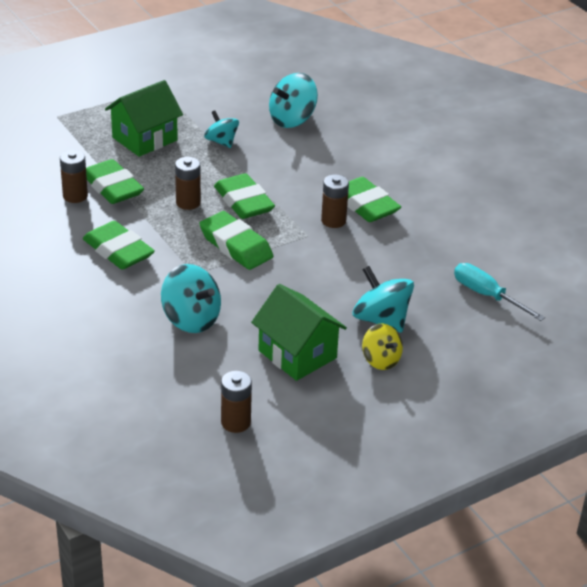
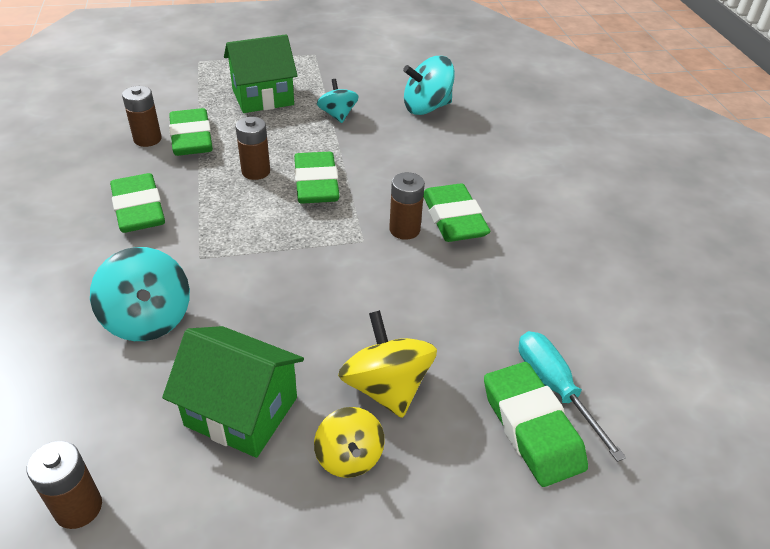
camera: 20 degrees right, 5 degrees up
(236, 246) = (271, 234): green eraser -> green eraser (531, 428)
(297, 354) = (241, 411): green house -> green house turned 45 degrees counterclockwise
(381, 320) = (386, 387): turquoise spinning top -> yellow spinning top

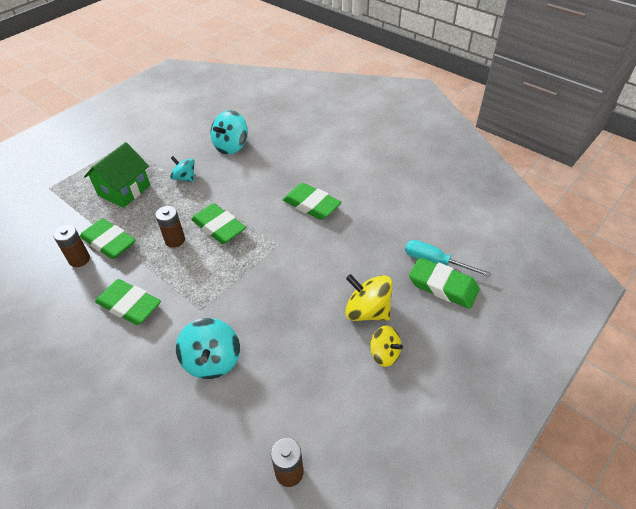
camera: 35 degrees left, 5 degrees up
(148, 319) = (212, 361): turquoise spinning top -> turquoise spinning top turned 60 degrees clockwise
(241, 411) = (314, 370): green house -> none
(404, 229) = (293, 225): brown battery -> none

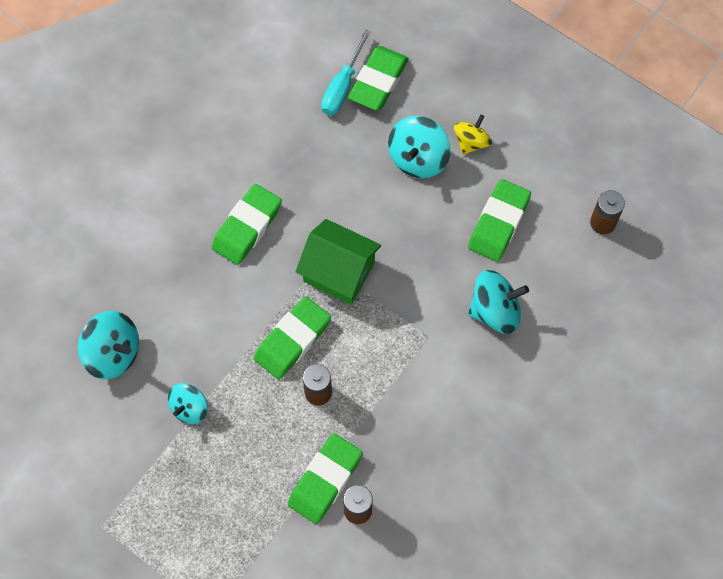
camera: 95 degrees left, 20 degrees up
(124, 190) = (218, 491): green house -> green house (339, 272)
(129, 305) = (428, 421): green eraser -> green eraser (499, 223)
(367, 311) = (418, 158): yellow spinning top -> turquoise spinning top

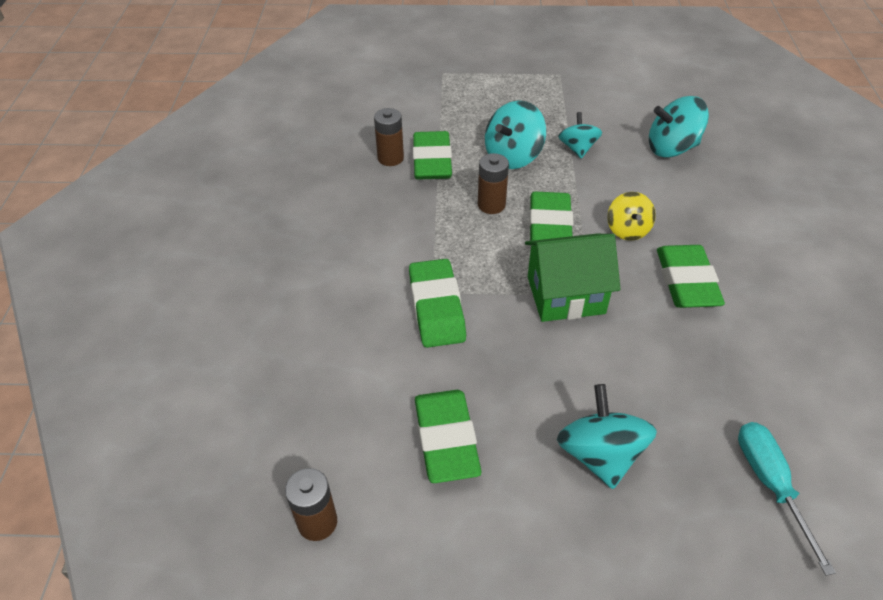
camera: 145 degrees right, 20 degrees down
(378, 81) = (740, 522): green eraser -> green eraser (437, 308)
(471, 142) = (558, 519): yellow spinning top -> yellow spinning top (627, 230)
(495, 311) = (383, 349): turquoise spinning top -> turquoise spinning top (513, 156)

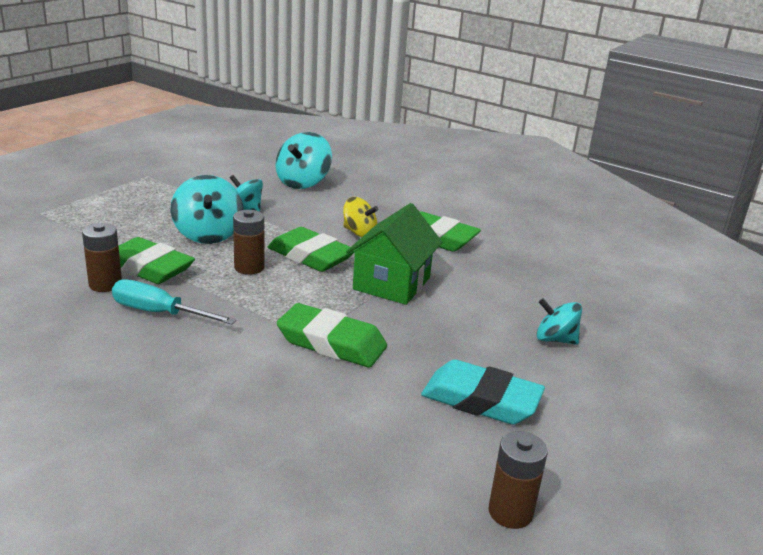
camera: 60 degrees left, 20 degrees down
(446, 439) = (481, 400): green eraser -> turquoise eraser
(600, 454) = (555, 339): turquoise spinning top -> turquoise spinning top, size x0.65
(770, 484) = (626, 293): turquoise screwdriver -> turquoise screwdriver (159, 313)

